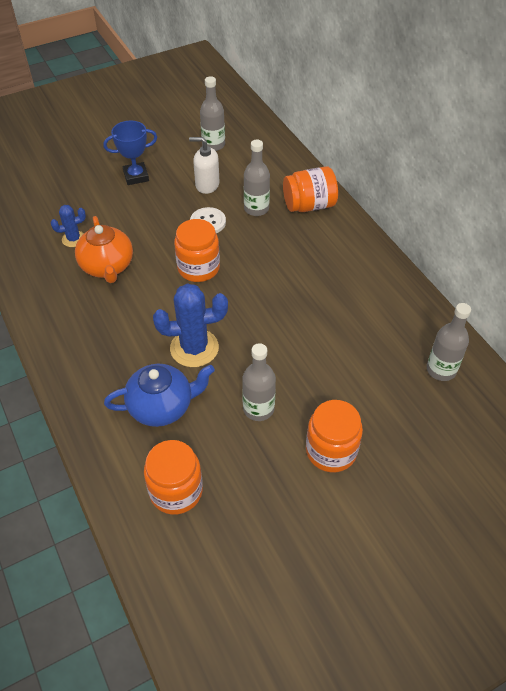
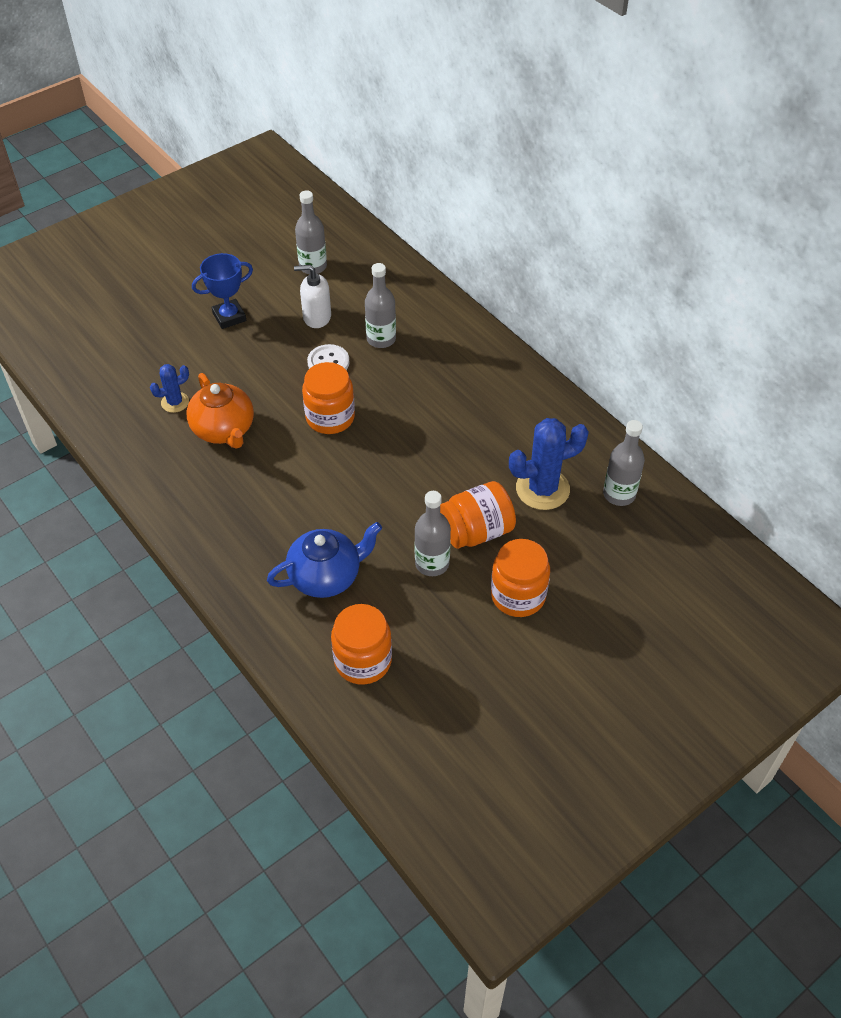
camera: 10 degrees left, 0 degrees up
(194, 348) = (346, 508): blue cactus -> blue cactus (542, 489)
(309, 205) = (441, 327): orange jar -> orange jar (476, 531)

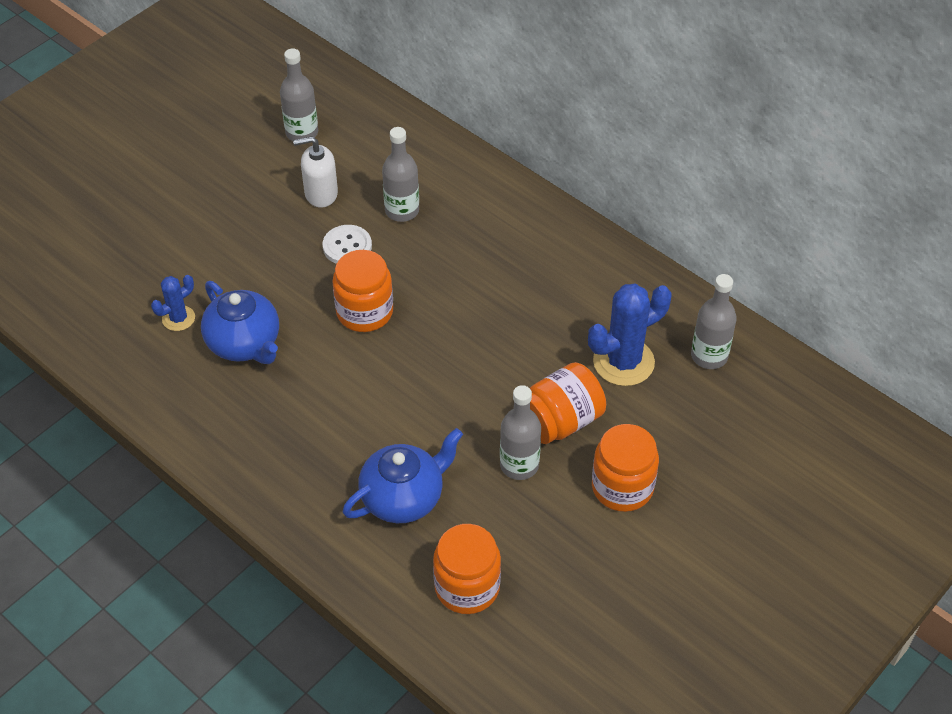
camera: 10 degrees left, 0 degrees up
(224, 430) = (244, 343): orange teapot -> blue teapot
(229, 317) = (217, 207): blue trophy -> none

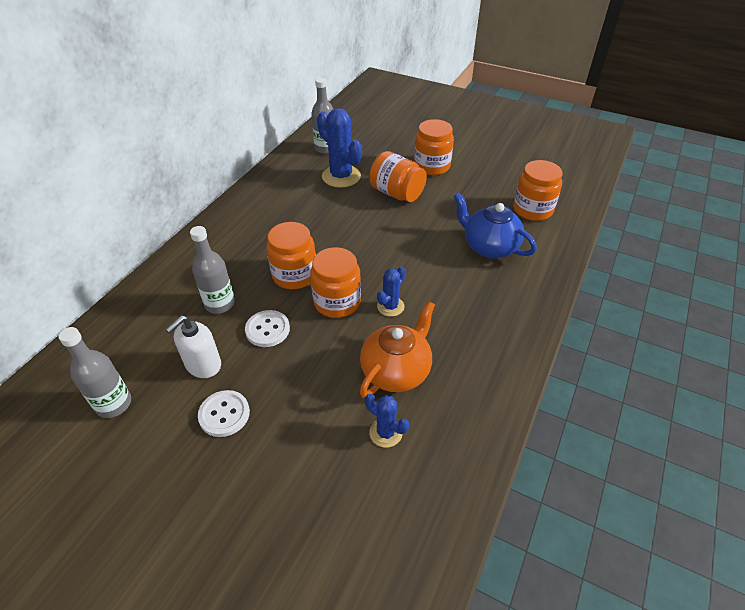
camera: 105 degrees left, 5 degrees down
(244, 343) = (396, 371): blue teapot -> orange teapot
(255, 206) = (224, 414): none -> white button
(321, 194) = (203, 365): white soap dispenser -> white soap dispenser turned 60 degrees clockwise
(337, 360) = (390, 306): none -> blue cactus
(425, 280) = (294, 275): none -> orange jar
(519, 465) = (437, 204): grey bottle -> none

